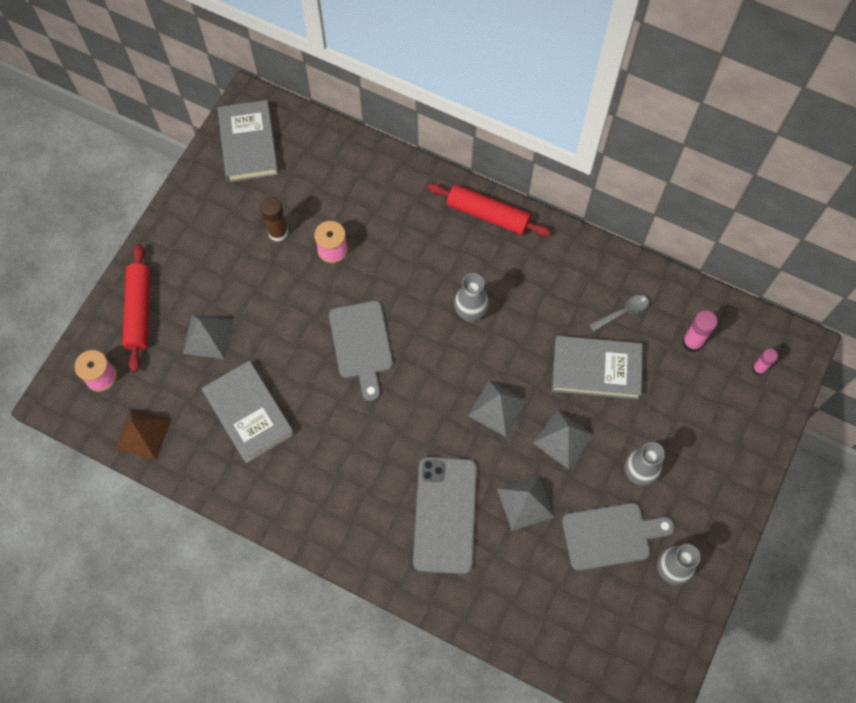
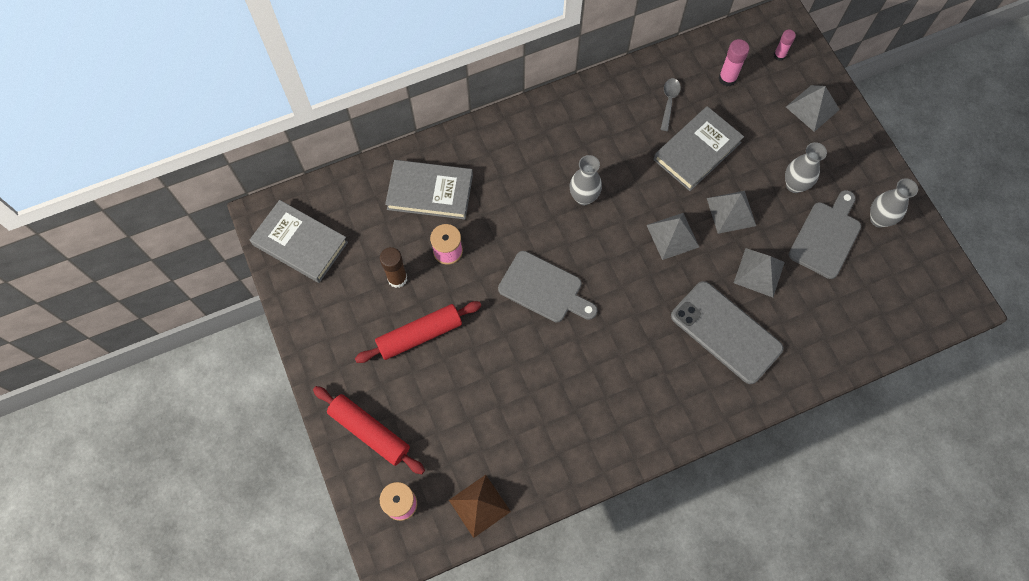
camera: 50 degrees left, 0 degrees up
(208, 336) = (439, 395): grey pyramid -> grey pyramid (812, 108)
(248, 413) = (530, 412): grey book -> grey book (430, 192)
(488, 214) = (516, 127): red rolling pin -> red rolling pin (419, 335)

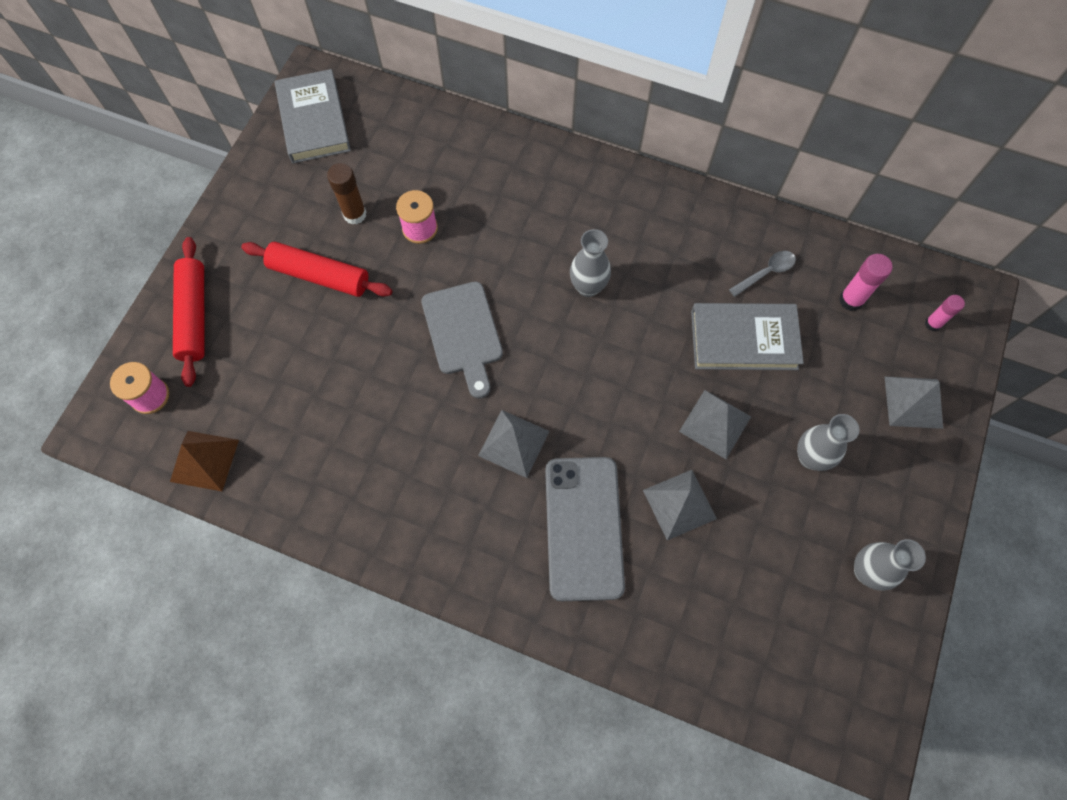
camera: 45 degrees right, 0 degrees up
(430, 192) = (460, 168): grey book -> none
(672, 236) = (632, 394): grey pyramid -> grey pyramid (513, 443)
(826, 236) = (788, 535): grey cutting board -> none

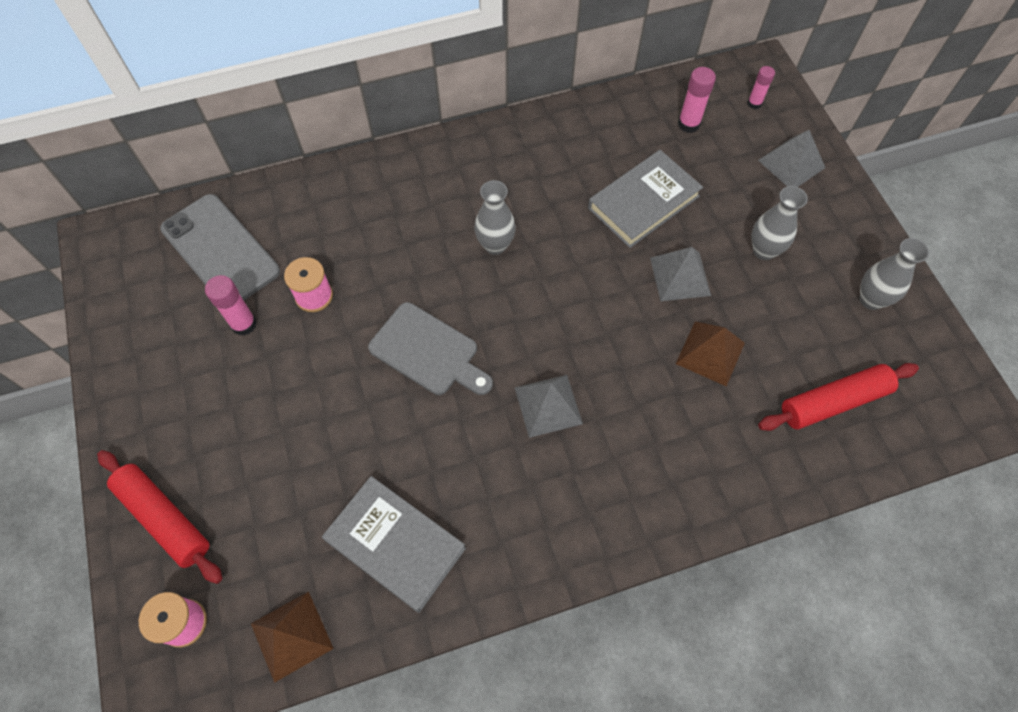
camera: 40 degrees left, 5 degrees down
(314, 120) = (133, 273): grey book -> grey book (395, 544)
(319, 275) = (257, 396): red rolling pin -> red rolling pin (833, 401)
(355, 214) = (244, 324): brown glue stick -> pink glue stick
(584, 527) = (660, 426): grey phone -> grey phone (220, 250)
(679, 504) = (710, 353): grey pyramid -> brown pyramid
(766, 273) = (614, 145): grey spoon -> none

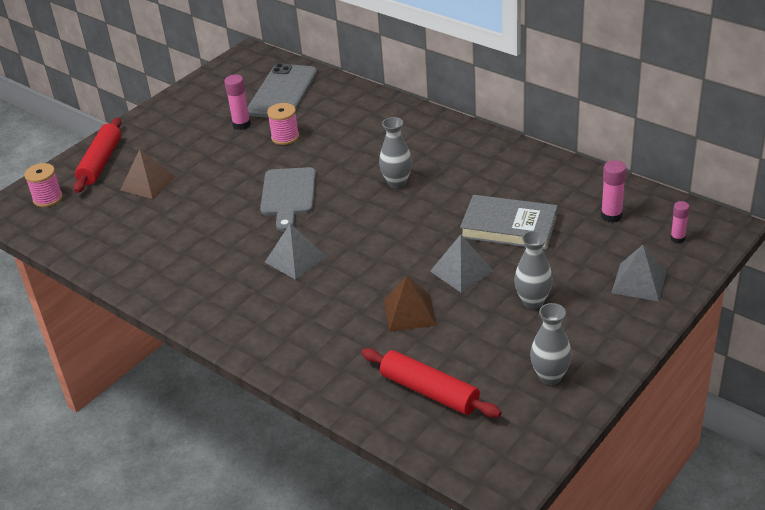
camera: 60 degrees right, 25 degrees down
(291, 636) = (66, 236): brown pyramid -> brown pyramid (148, 183)
(395, 544) = (148, 245): grey book -> none

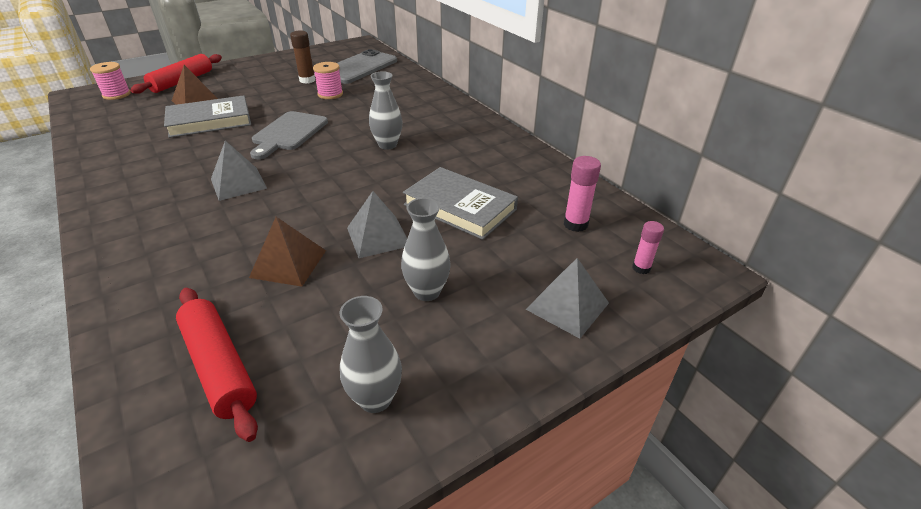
camera: 15 degrees right, 0 degrees up
(192, 203) = (210, 121): none -> grey book
(241, 125) = (307, 80): pink glue stick -> brown glue stick

